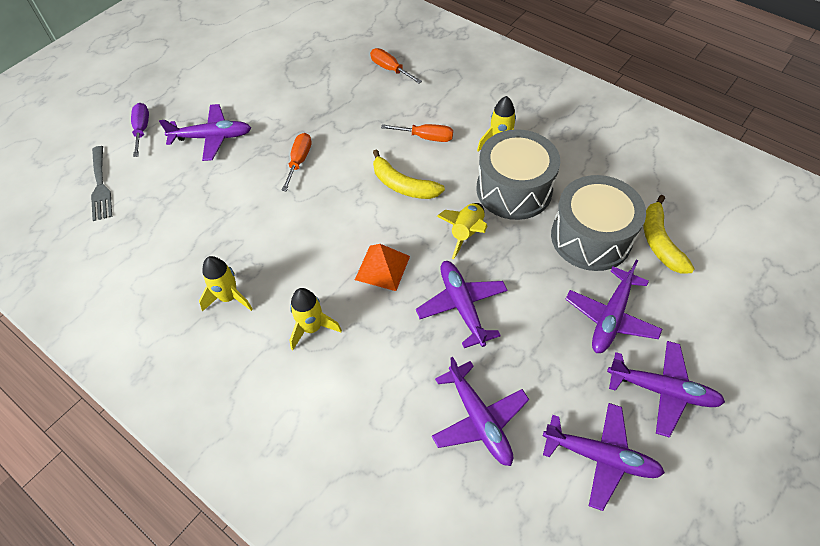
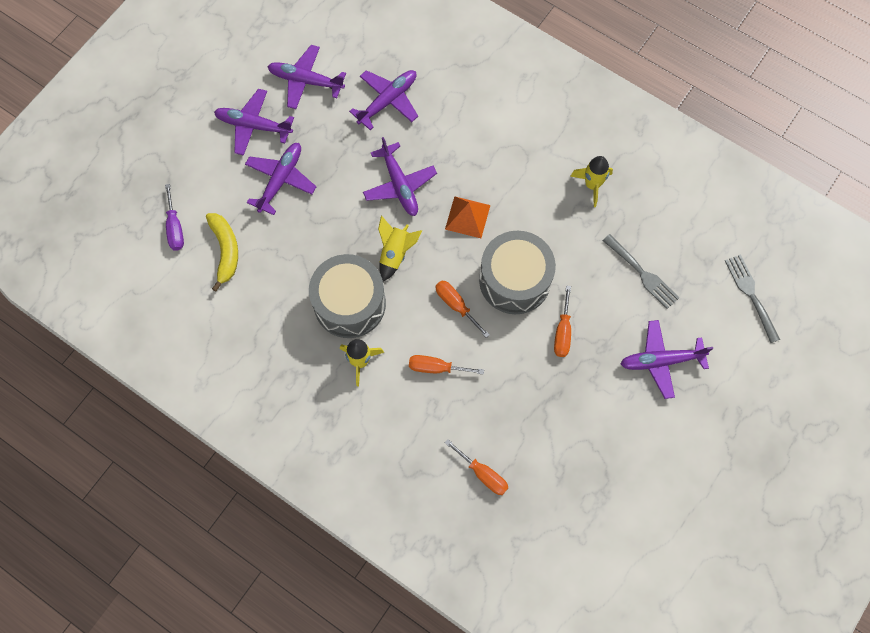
camera: 175 degrees right, 15 degrees up
(142, 129) = (739, 370): purple screwdriver -> purple screwdriver (175, 228)
(203, 207) = (642, 274): none -> grey fork
(312, 328) = (518, 162): yellow rocket -> none
(403, 185) = (456, 305): yellow banana -> orange screwdriver
(479, 419) = (388, 101): purple plane -> purple plane turned 75 degrees clockwise
(591, 237) = (285, 253): grey drum -> grey drum (514, 280)

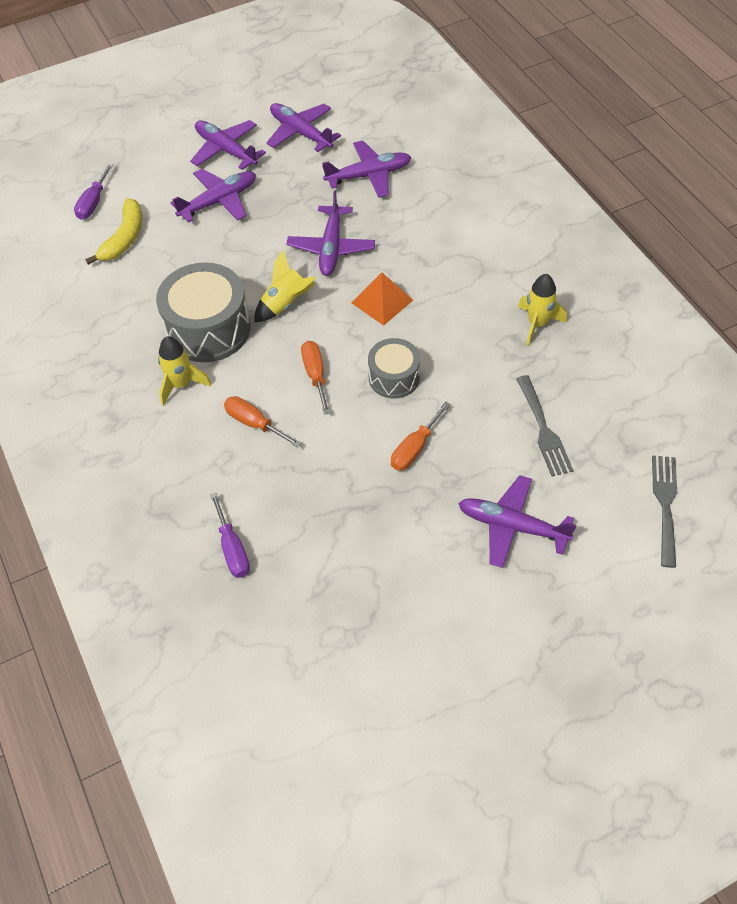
camera: 30 degrees right, 15 degrees down
(483, 474) = (232, 549): orange screwdriver -> purple screwdriver
(514, 280) = (394, 377): grey drum -> grey drum, size x0.58

